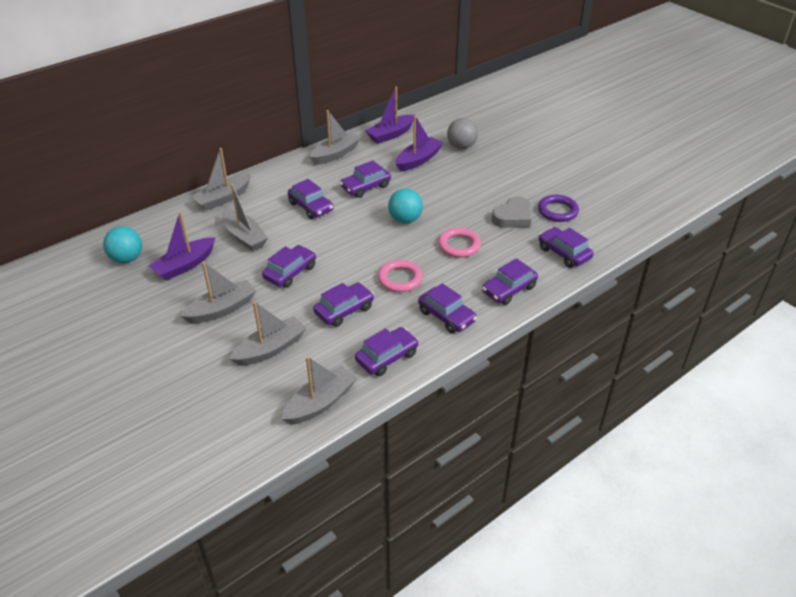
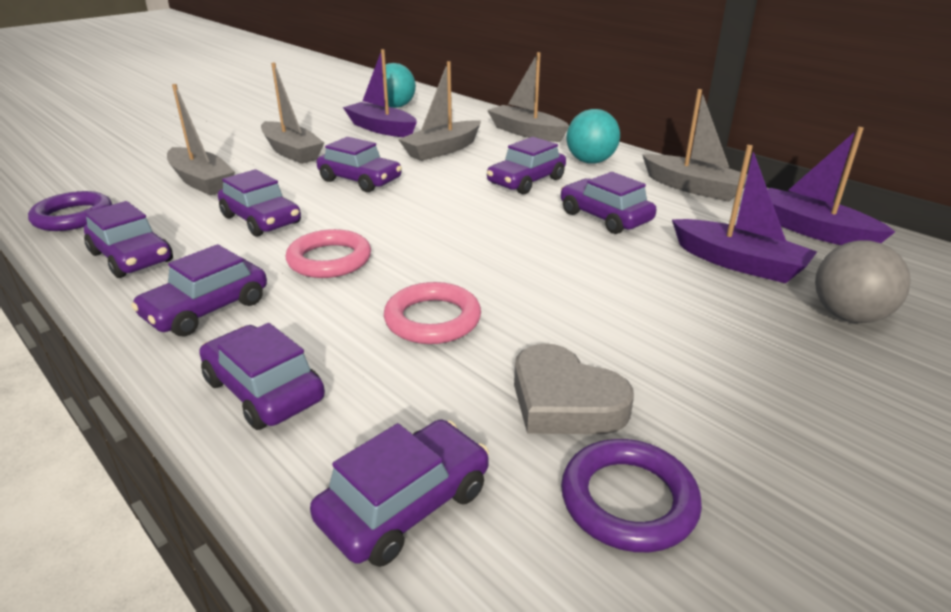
camera: 85 degrees right, 10 degrees down
(320, 403) = (73, 217): grey boat -> purple ring
(405, 219) = (512, 257): turquoise ball -> turquoise ball (590, 161)

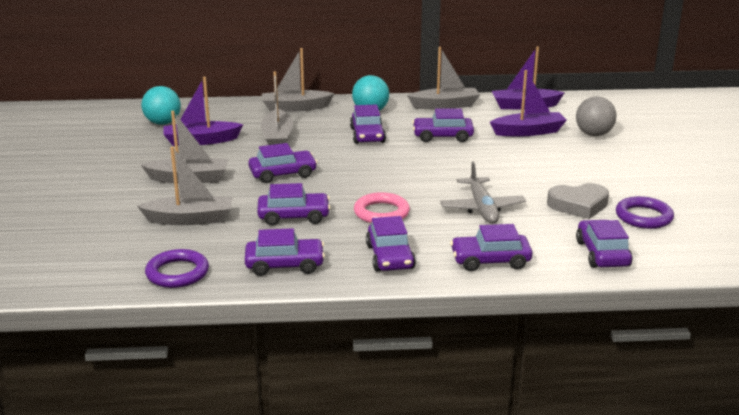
camera: 50 degrees left, 5 degrees down
(432, 319) = (482, 208): pink ring -> grey plane

